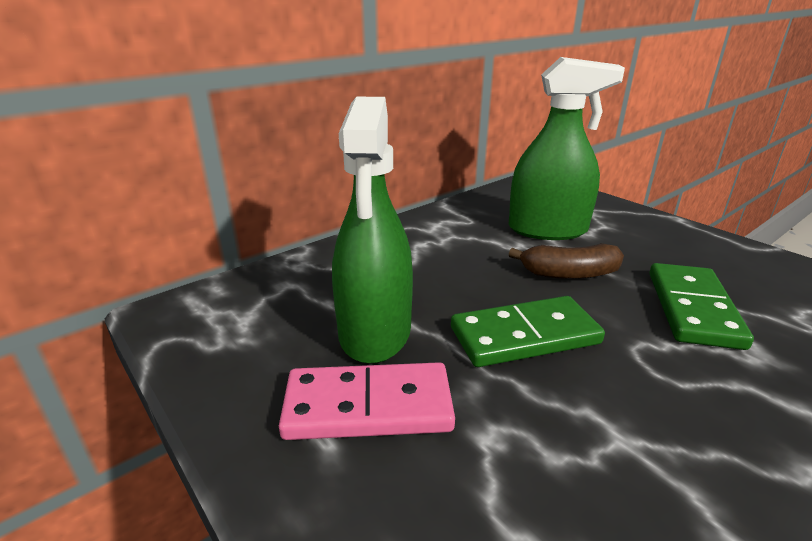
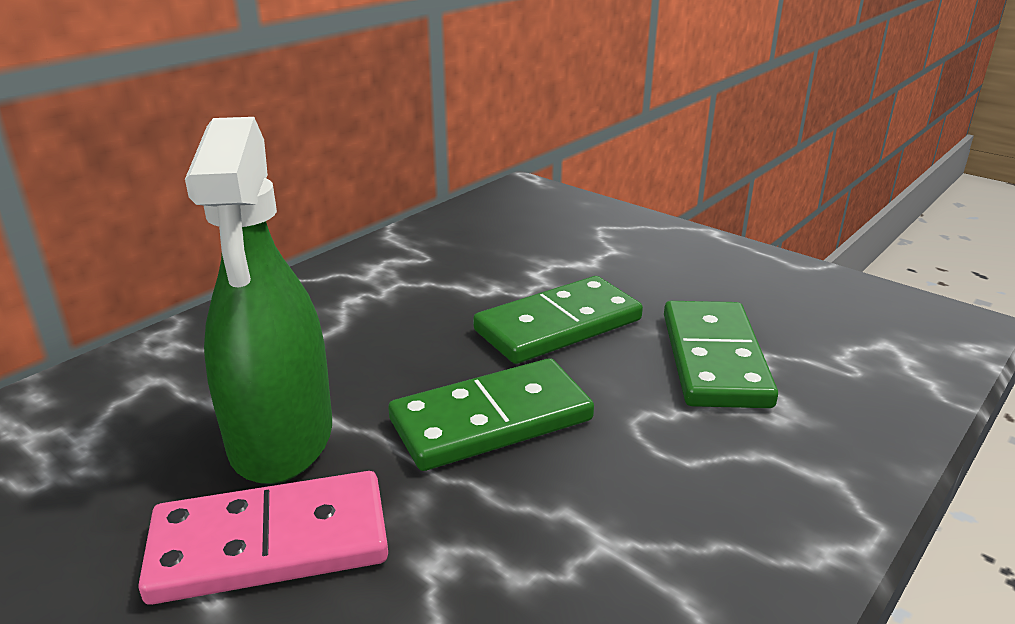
camera: 10 degrees left, 0 degrees up
(547, 230) = (534, 262): green spray bottle -> none
(569, 274) = (558, 325): brown banana -> green domino

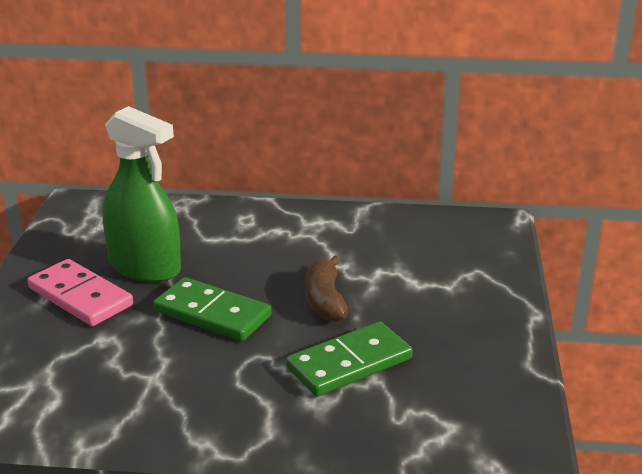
camera: 55 degrees right, 0 degrees up
(281, 437) = (145, 267): green spray bottle -> green spray bottle turned 105 degrees counterclockwise
(558, 325) = (325, 300): green domino -> brown banana

